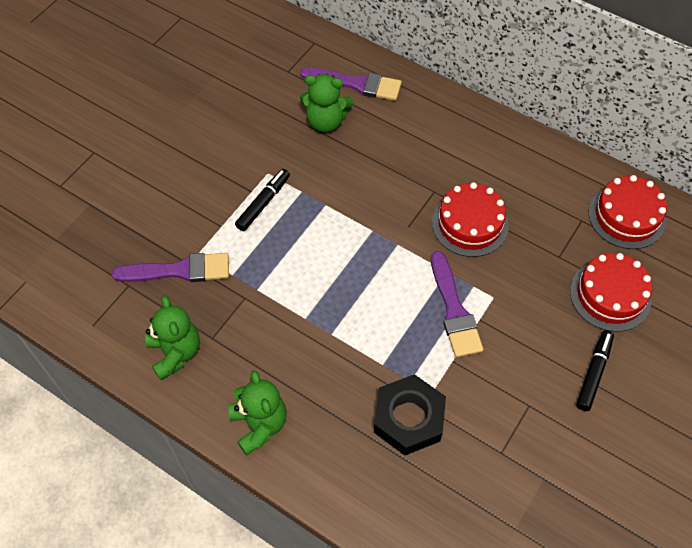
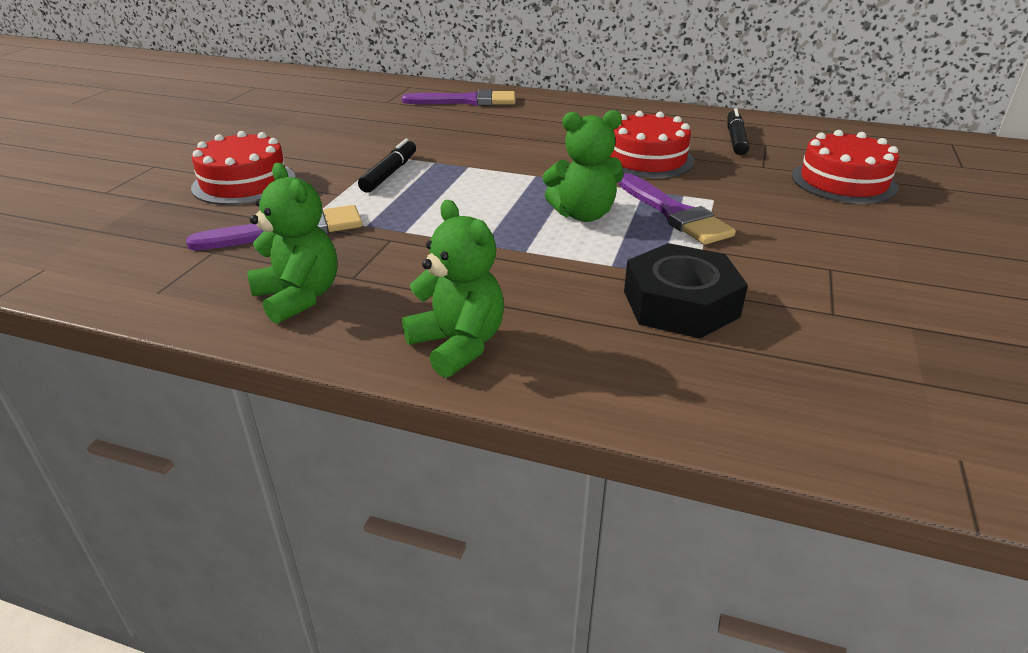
camera: 15 degrees left, 25 degrees down
(326, 121) = (443, 122): green teddy bear -> green teddy bear (583, 215)
(593, 373) = (882, 233): black marker -> black marker (736, 139)
(626, 216) = (809, 137): red cake -> red cake (244, 183)

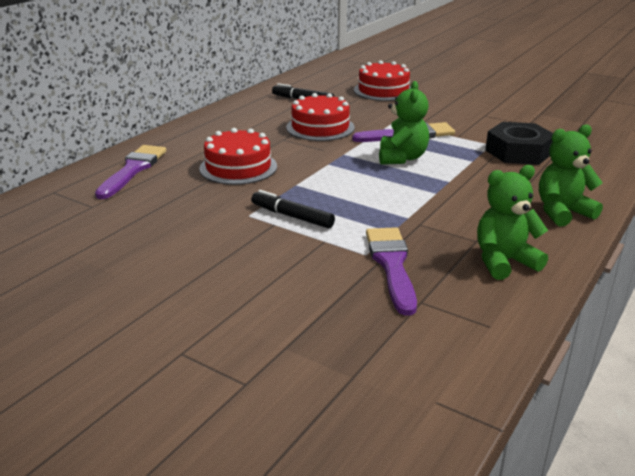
camera: 75 degrees left, 5 degrees down
(244, 183) = (271, 289): red cake -> red cake (238, 167)

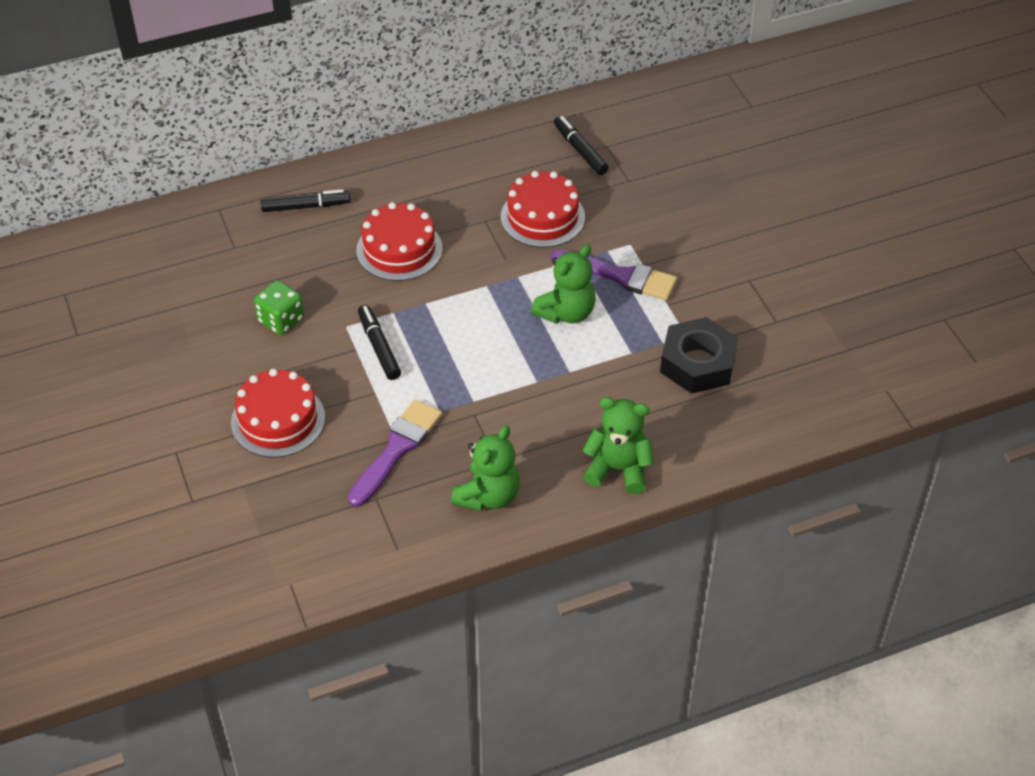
camera: 35 degrees right, 20 degrees up
(133, 170) = (306, 206): purple brush -> black marker
(186, 230) = (281, 320): none -> green dice
(383, 90) = (693, 172): red cake -> red cake (278, 420)
(504, 262) = (488, 496): green teddy bear -> green teddy bear turned 105 degrees clockwise

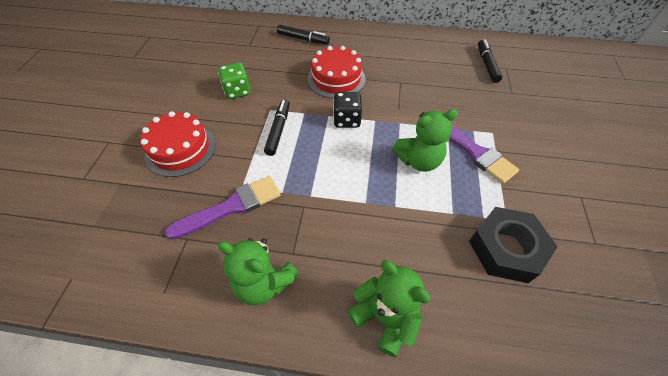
camera: 30 degrees right, 5 degrees up
(452, 299) = (346, 120): none -> black dice
(488, 496) = (264, 282): green teddy bear -> green teddy bear turned 60 degrees clockwise
(542, 217) = (439, 93): red cake -> none

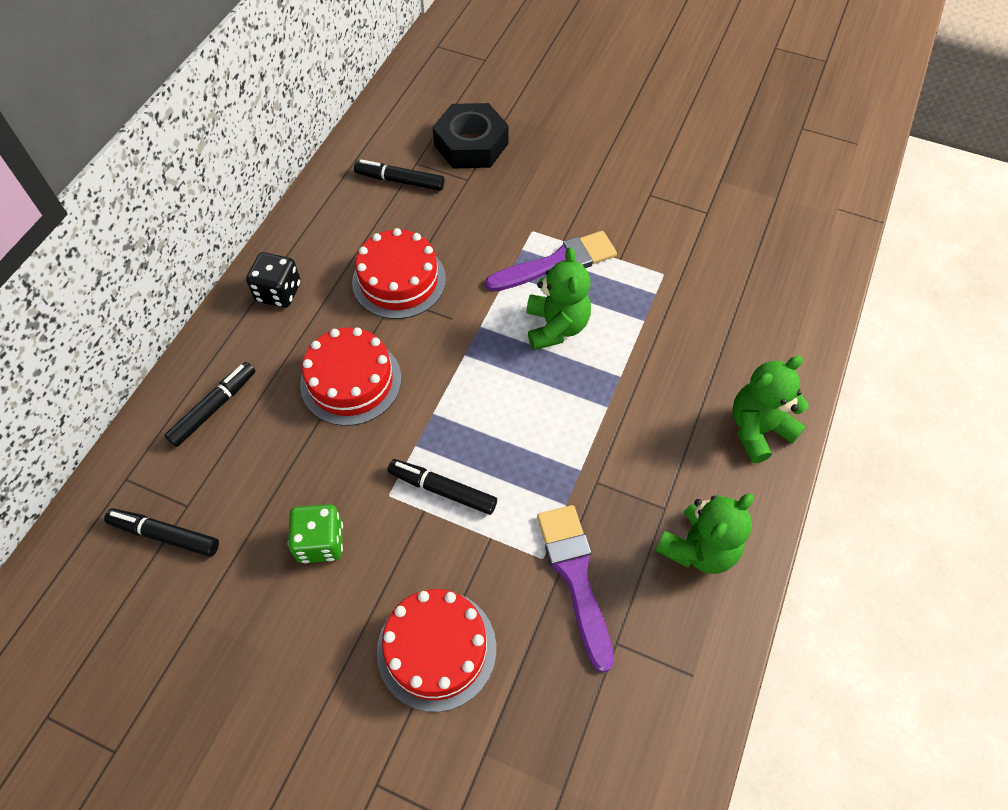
camera: 75 degrees left, 5 degrees up
(233, 43) = (165, 535): none -> black marker
(346, 120) = (452, 390): black dice -> black dice (278, 292)
(413, 81) = (399, 280): none -> red cake
(506, 248) = (699, 289): black nut -> black nut (471, 144)

